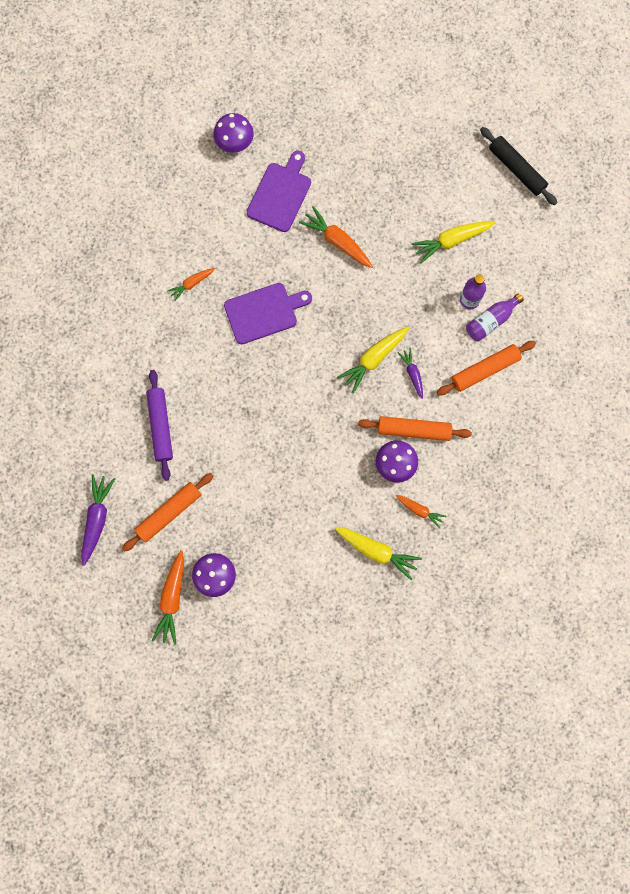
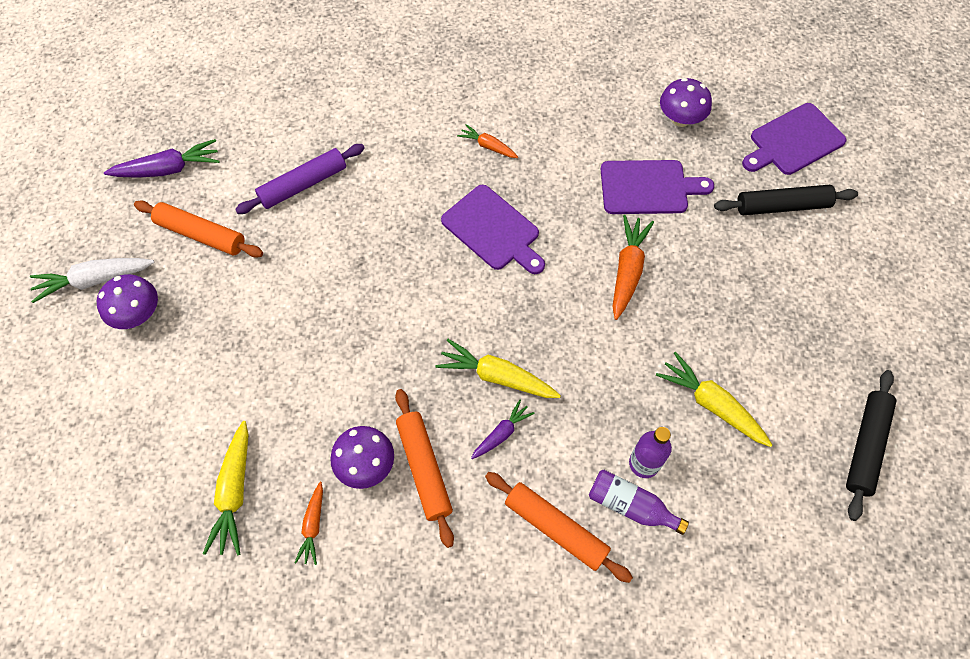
camera: 65 degrees right, 15 degrees down
(172, 599) = (94, 280): orange carrot -> white carrot
(291, 79) = (793, 141): none -> purple cutting board
(337, 118) = (782, 206): none -> black rolling pin

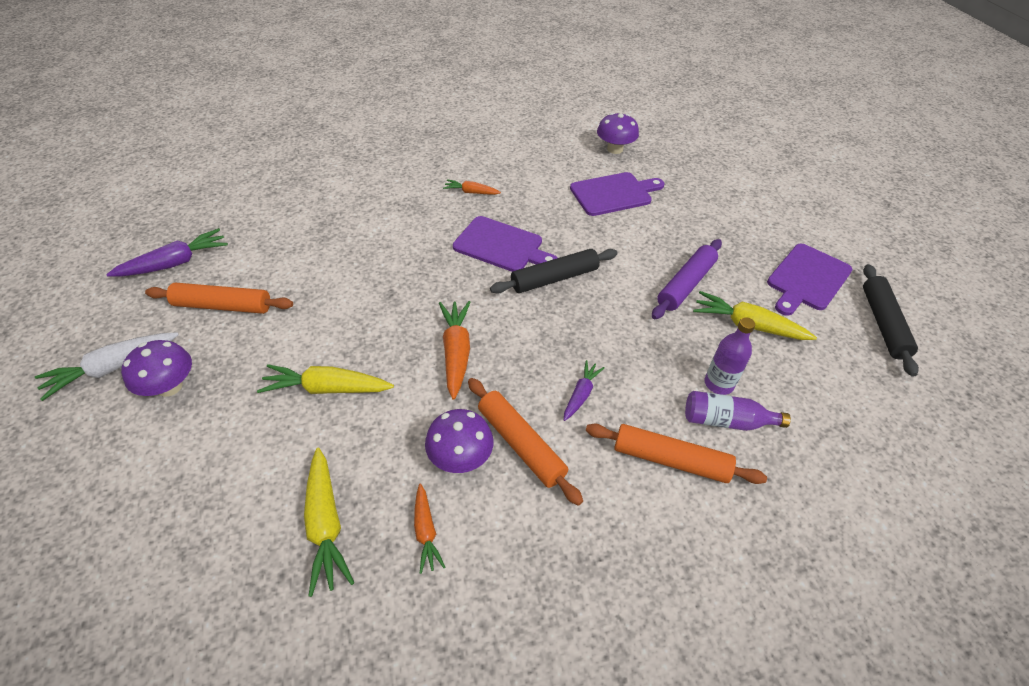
camera: 20 degrees left, 15 degrees down
(303, 185) = (315, 249): purple rolling pin -> purple rolling pin (685, 285)
(497, 376) = (555, 350): yellow carrot -> yellow carrot (327, 388)
(628, 270) = (627, 249): orange carrot -> orange carrot (456, 352)
(782, 206) = (720, 185): black rolling pin -> black rolling pin (554, 278)
(793, 141) = (704, 147): purple cutting board -> purple cutting board (807, 279)

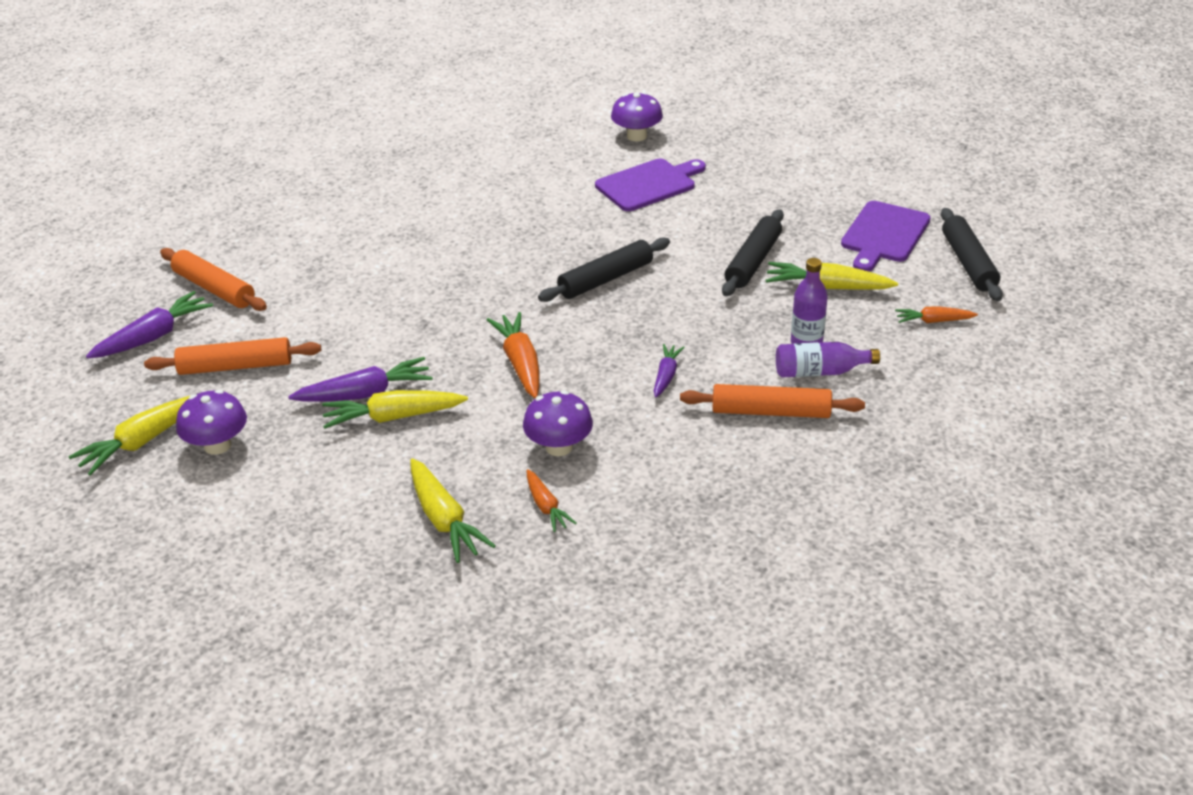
camera: 10 degrees left, 10 degrees down
(112, 368) = (142, 441): white carrot -> yellow carrot
(314, 357) = (365, 394): none -> purple carrot
(471, 192) = (478, 209): orange carrot -> orange carrot (933, 321)
(501, 246) = (534, 258): purple cutting board -> none
(521, 444) = (617, 426): orange rolling pin -> orange rolling pin (214, 289)
(685, 285) = (753, 261): purple rolling pin -> black rolling pin

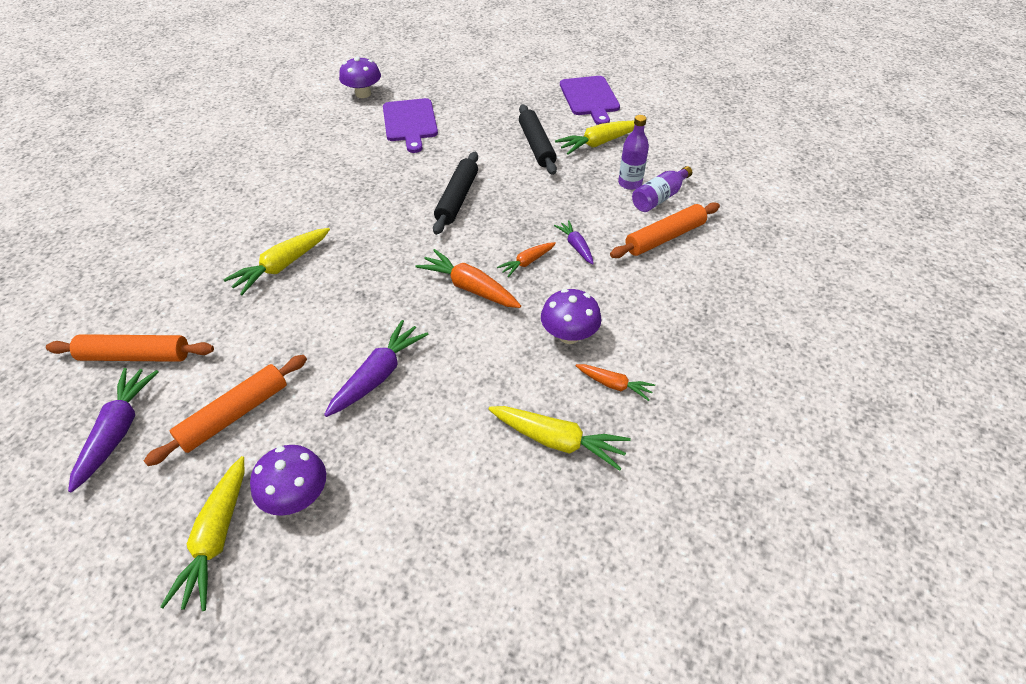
camera: 40 degrees left, 10 degrees up
(393, 417) = (423, 381): yellow carrot -> yellow carrot (282, 266)
(649, 184) = (410, 122): purple cutting board -> purple cutting board turned 150 degrees clockwise
(933, 321) = (678, 138): orange carrot -> orange carrot (527, 262)
(968, 263) = (653, 96): black rolling pin -> none

